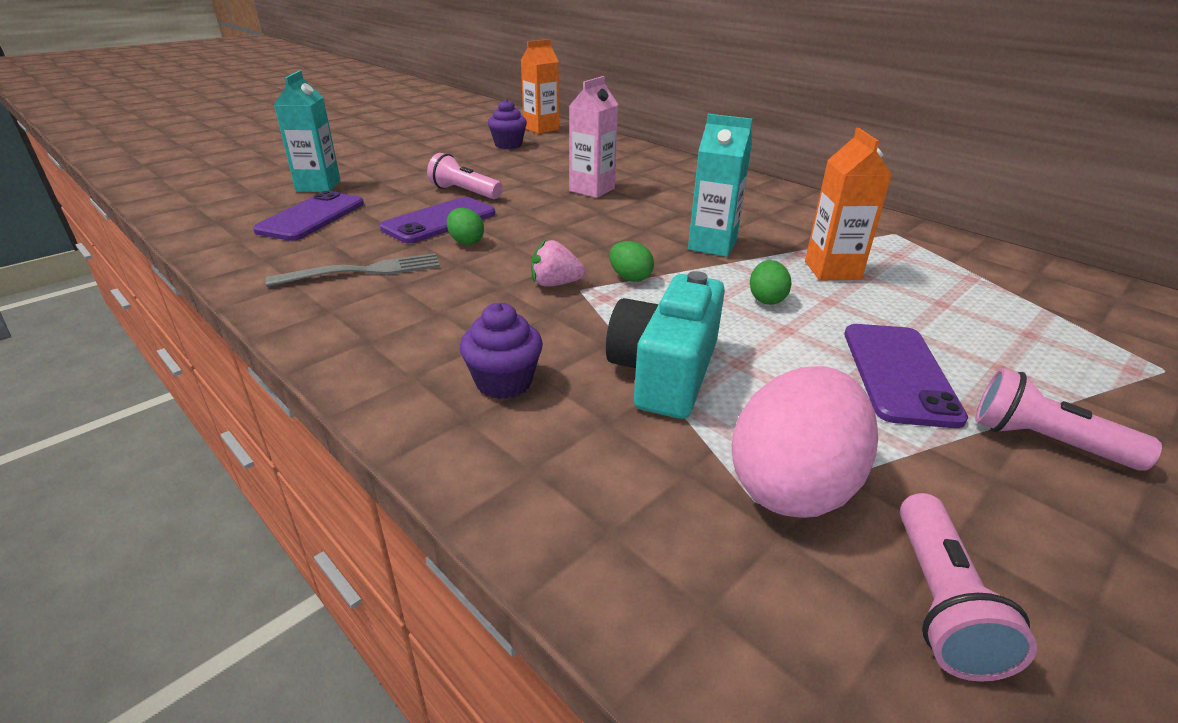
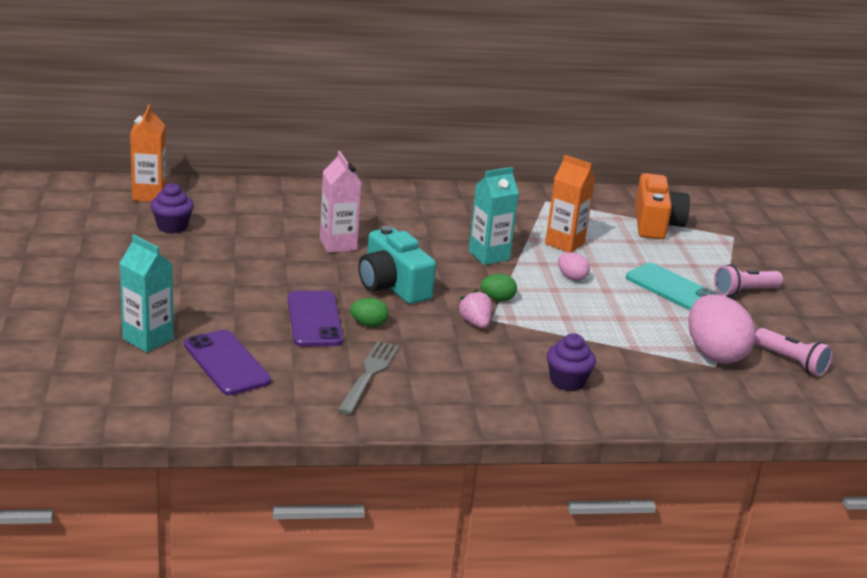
camera: 55 degrees left, 5 degrees down
(464, 192) = (267, 289): pink flashlight -> none
(555, 284) = (475, 323): pink strawberry -> pink strawberry turned 120 degrees clockwise
(665, 372) = (607, 338): turquoise camera -> turquoise camera (392, 286)
(766, 299) = (571, 277): green egg -> pink egg
(899, 373) = (672, 288): purple phone -> turquoise phone
(1025, 304) = (655, 224): none -> orange camera

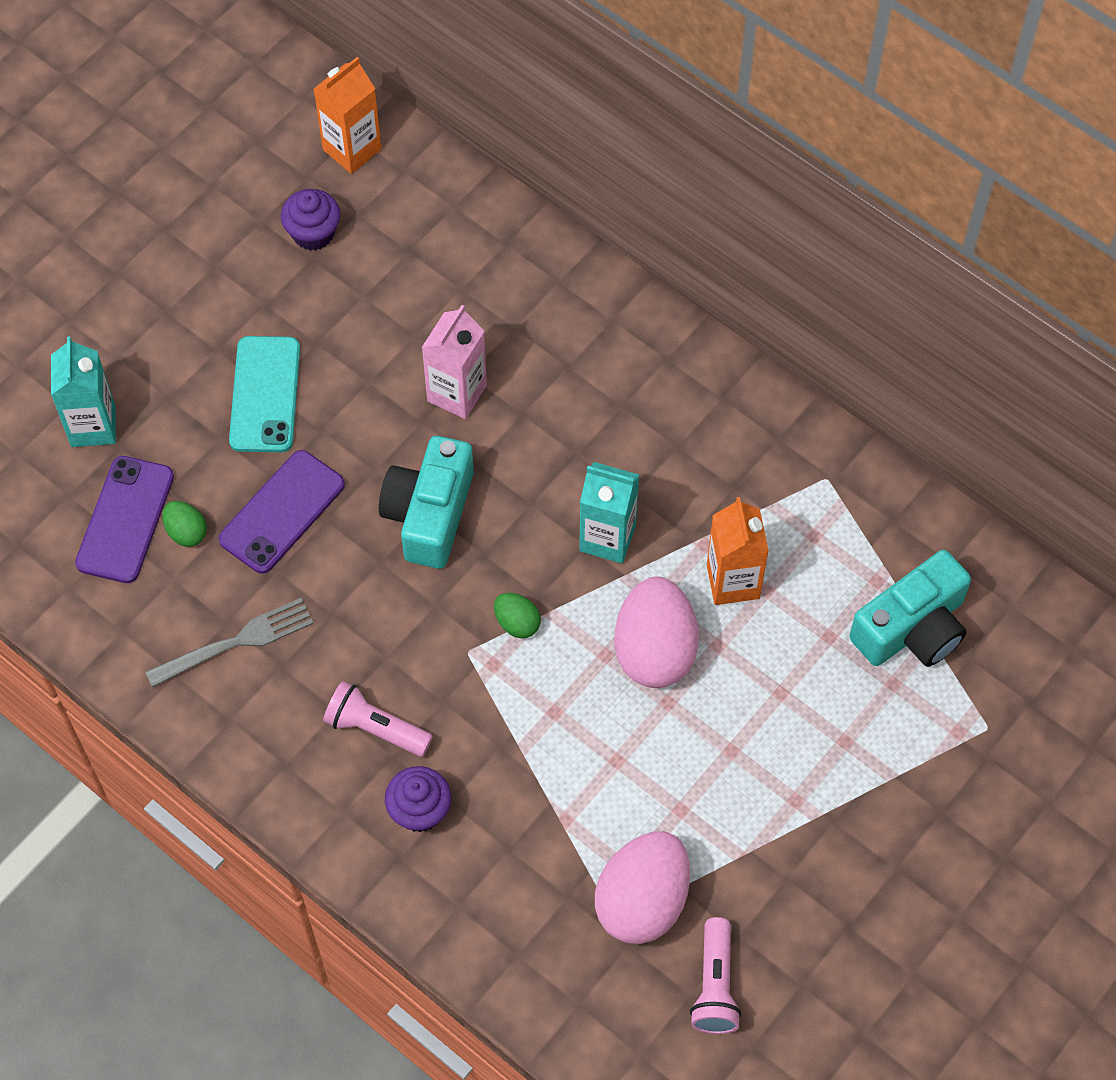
camera: 50 degrees right, 35 degrees up
(369, 324) = (327, 562): green egg -> green egg (186, 532)
(475, 323) = (441, 645): pink strawberry -> none
(571, 277) = (655, 650): pink egg -> pink egg, size x2.12
(655, 224) = (912, 628): orange camera -> turquoise camera
(672, 288) = (753, 760): turquoise phone -> turquoise phone (265, 394)
(744, 291) = (840, 835): pink flashlight -> pink flashlight (375, 728)

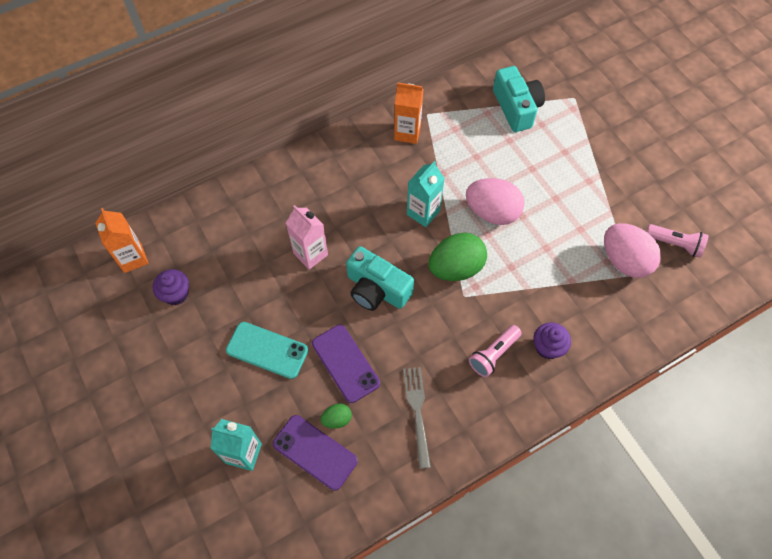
camera: 70 degrees left, 0 degrees up
(517, 623) = (456, 268): green egg -> green egg, size x2.12
(733, 581) = (467, 168): orange carton -> orange carton (407, 133)

